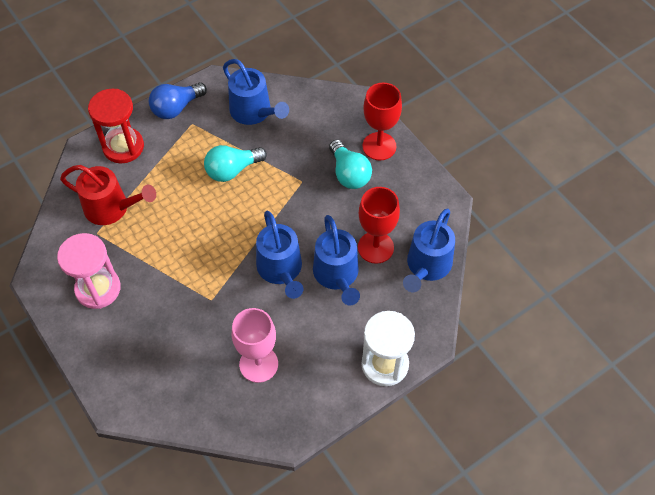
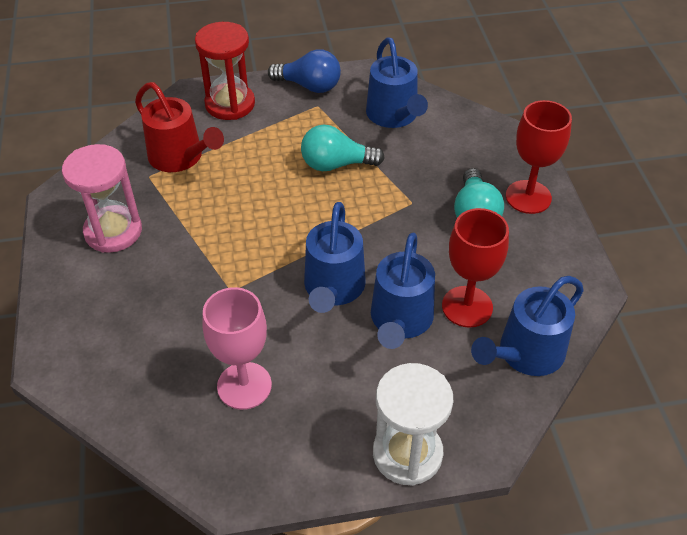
camera: 25 degrees right, 10 degrees down
(176, 108) = (309, 86): blue light bulb -> blue light bulb turned 150 degrees counterclockwise

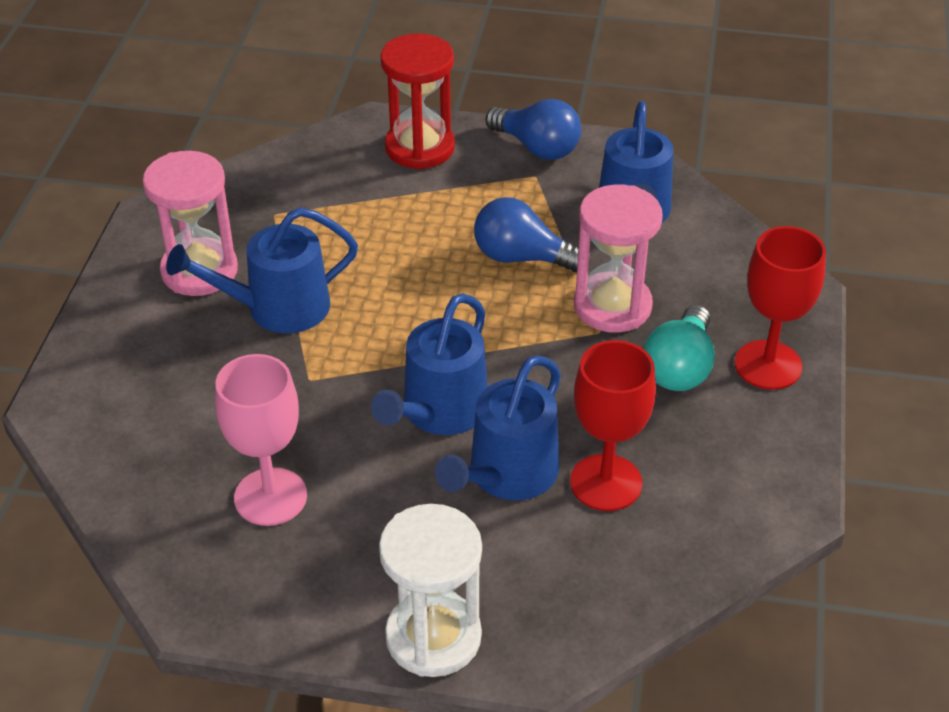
camera: 20 degrees right, 5 degrees down
(180, 157) = (324, 200): red watering can -> none
(336, 164) = (522, 257): turquoise light bulb -> blue light bulb
(411, 183) = (612, 306): none -> pink hourglass
(525, 354) = (655, 564): blue watering can -> blue watering can (277, 308)

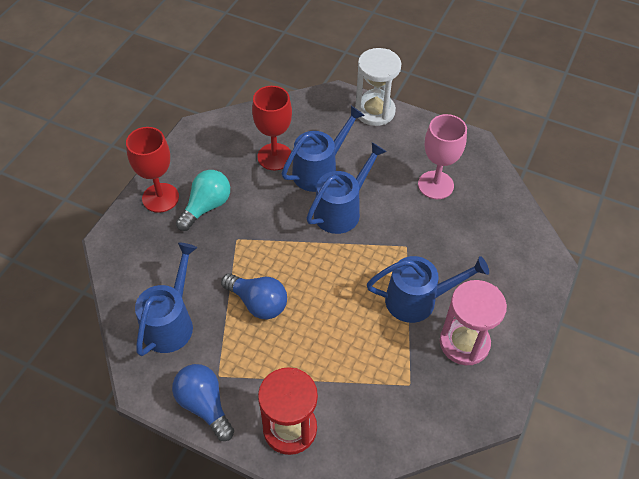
camera: 165 degrees left, 10 degrees up
(612, 306) = (221, 254): pink hourglass -> none

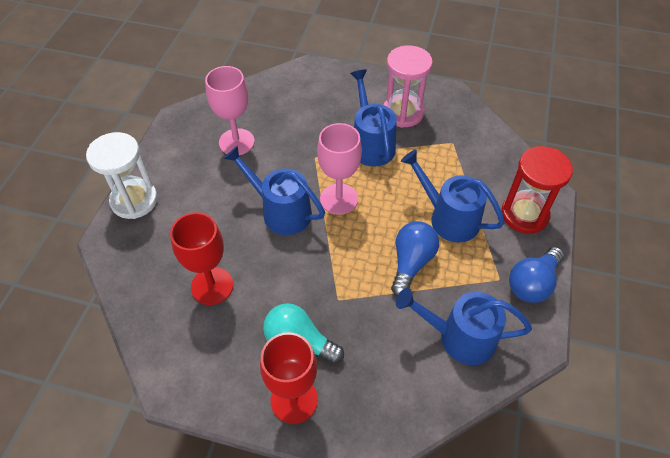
camera: 100 degrees left, 0 degrees up
(319, 170) = (228, 239): blue watering can -> blue watering can (449, 218)
(347, 258) = (339, 199): none -> pink goblet

